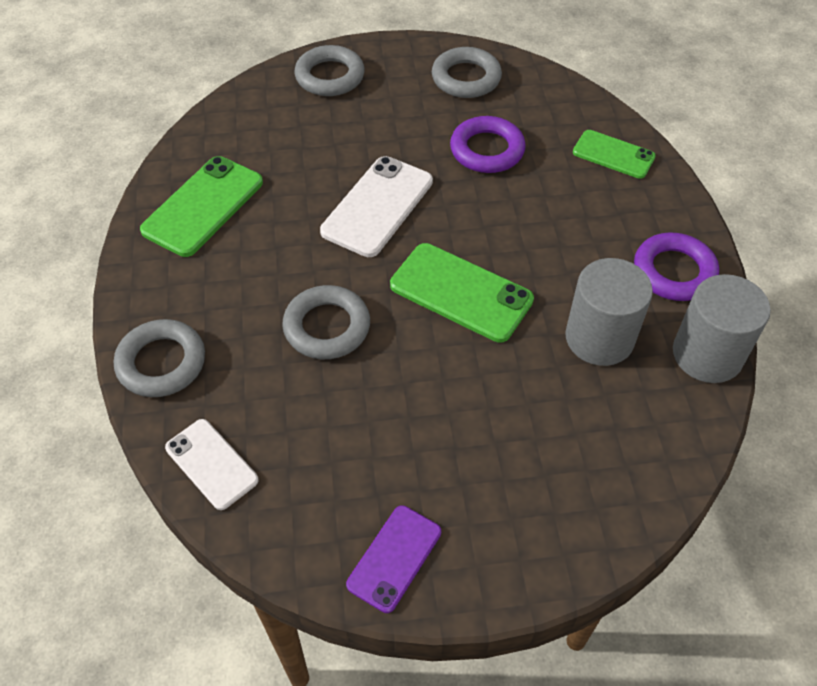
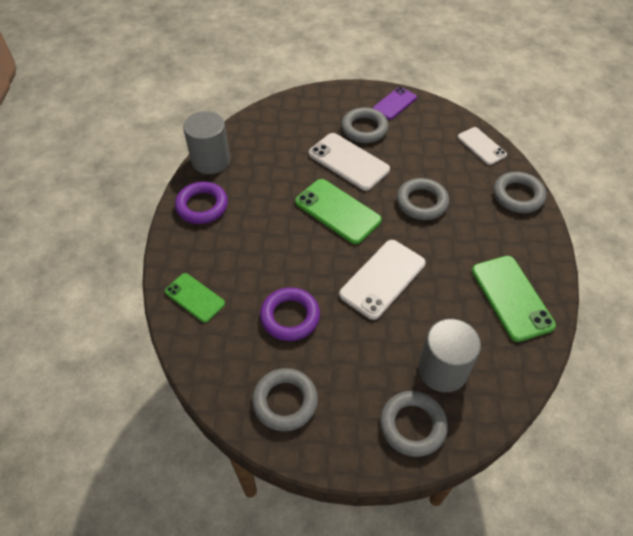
camera: 170 degrees left, 0 degrees up
(203, 206) = (511, 298): green phone -> green phone turned 60 degrees counterclockwise
(449, 472) = (364, 129): none -> grey ring
(463, 388) = (348, 162): none -> white phone
(599, 338) = (265, 176): grey cylinder -> grey cylinder (442, 370)

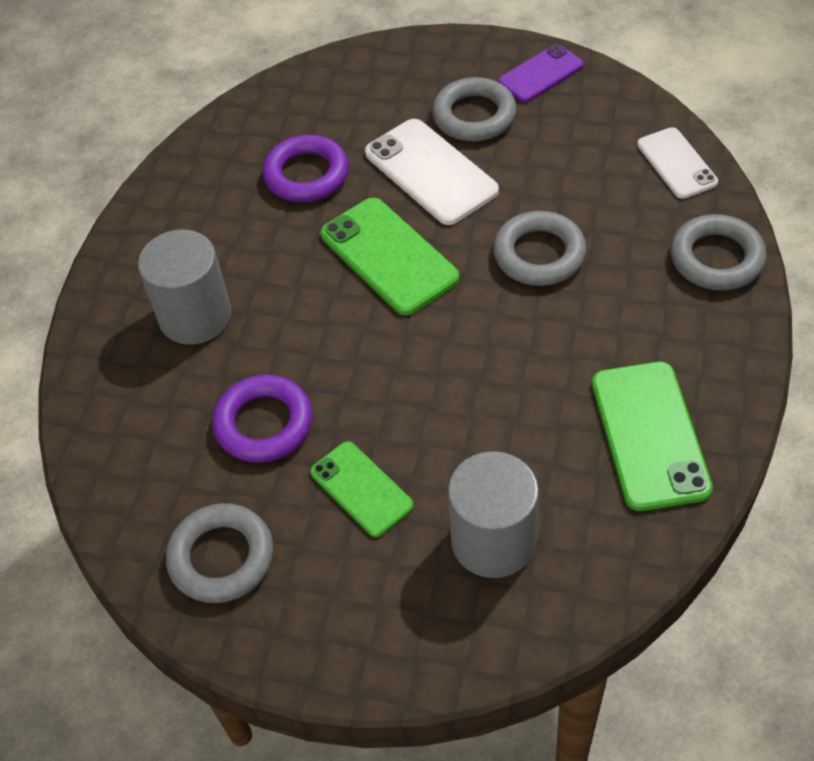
camera: 15 degrees right, 0 degrees up
(194, 298) = (120, 375): green phone -> green phone (361, 489)
(202, 206) = (167, 226): purple ring -> purple ring (306, 175)
(211, 160) = (199, 150): grey cylinder -> grey cylinder (195, 316)
(382, 279) = (434, 378): white phone -> none
(412, 425) = (417, 623): grey ring -> none

